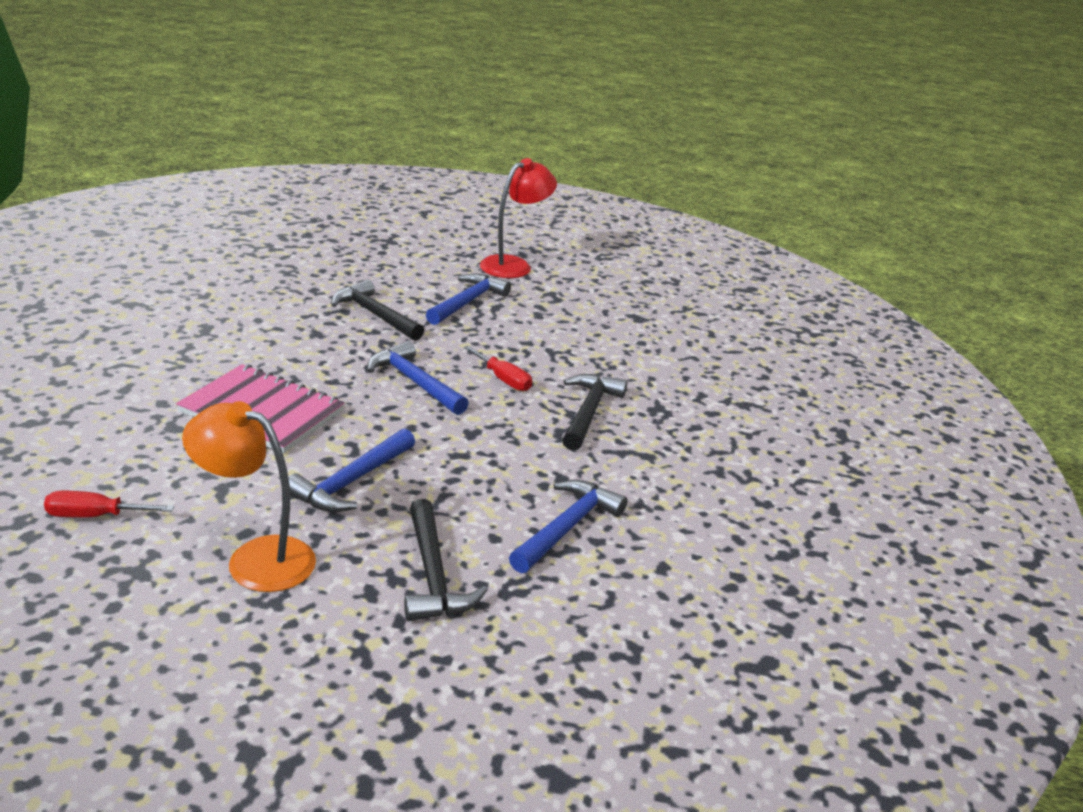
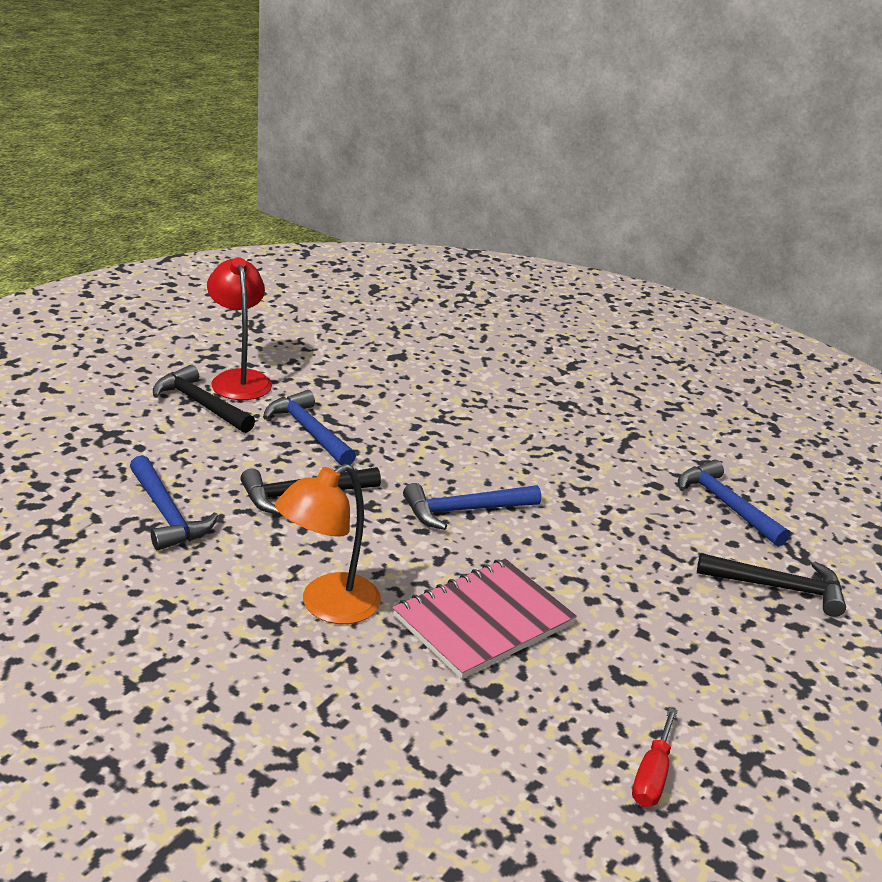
camera: 65 degrees left, 0 degrees up
(256, 558) = (741, 679): orange lamp -> orange lamp (327, 606)
(351, 482) = (632, 595): blue hammer -> blue hammer (166, 514)
(503, 379) = (482, 461): red screwdriver -> none
(588, 412) = (557, 437): black hammer -> black hammer (201, 404)

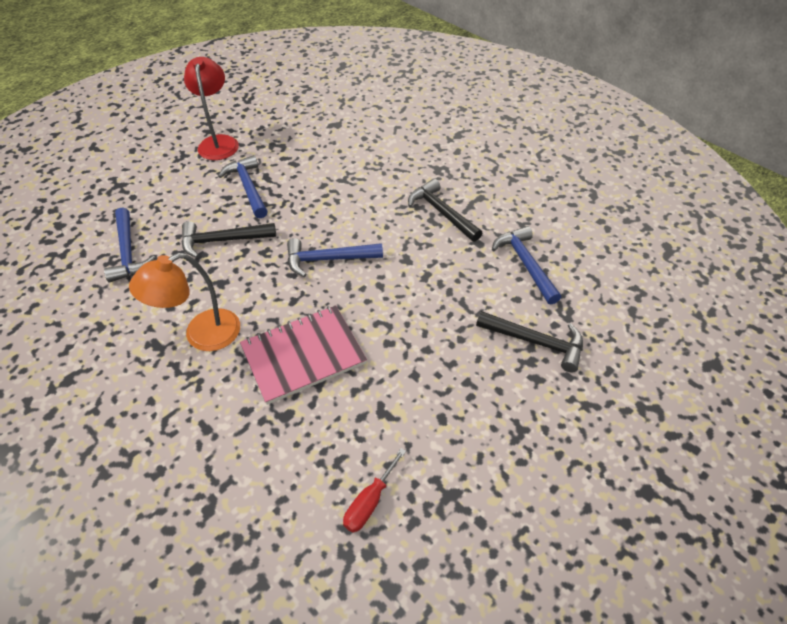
camera: 15 degrees right, 20 degrees up
(201, 404) = (185, 163): black hammer -> black hammer (441, 212)

